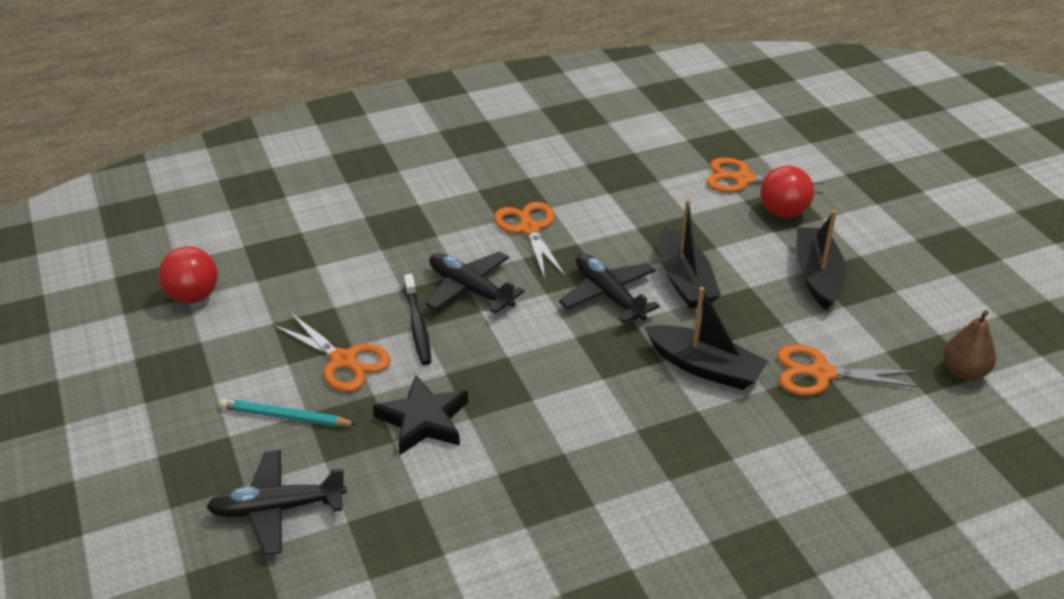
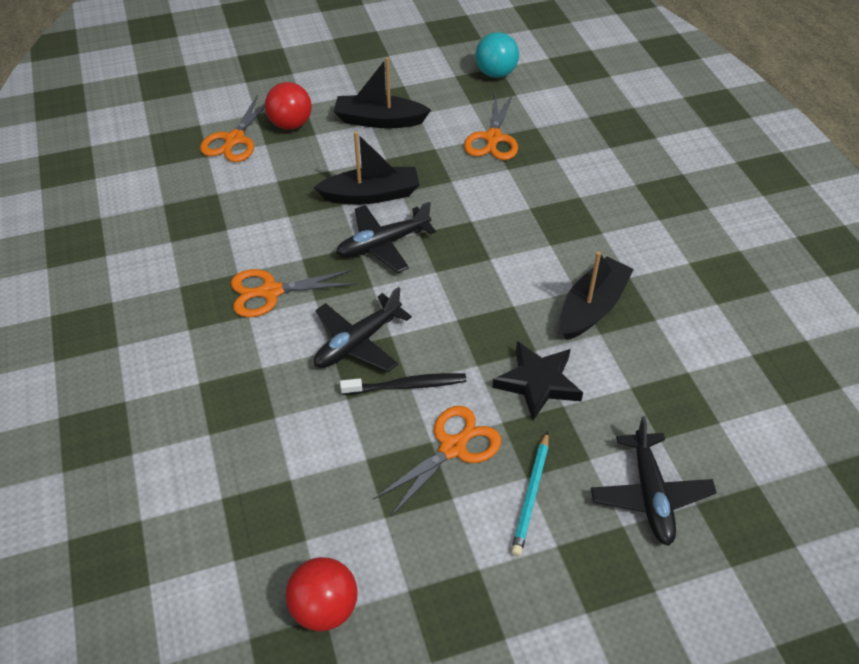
camera: 85 degrees left, 10 degrees up
(705, 367) = (481, 197): black boat -> black boat (592, 307)
(964, 372) = (496, 73): brown pear -> turquoise ball

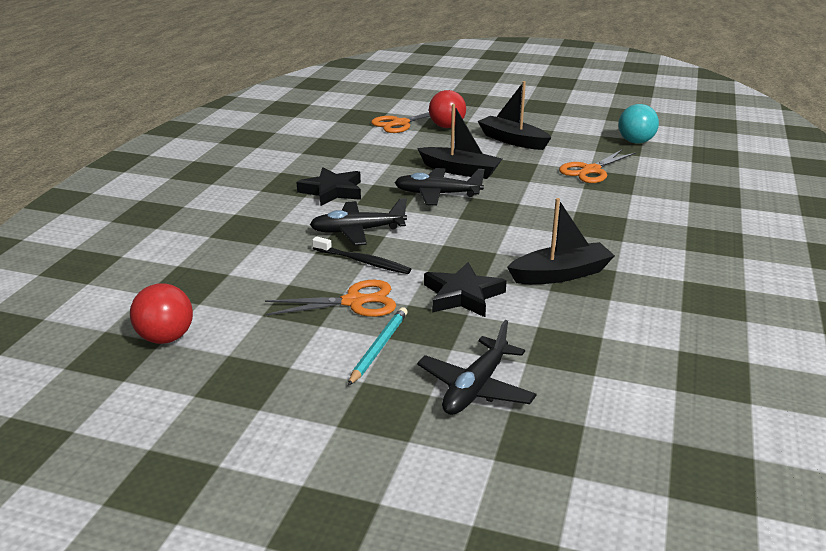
camera: 35 degrees right, 20 degrees down
(271, 292) = (332, 191): orange scissors -> black star
(531, 495) = (379, 348): turquoise pencil -> turquoise pencil turned 150 degrees clockwise

